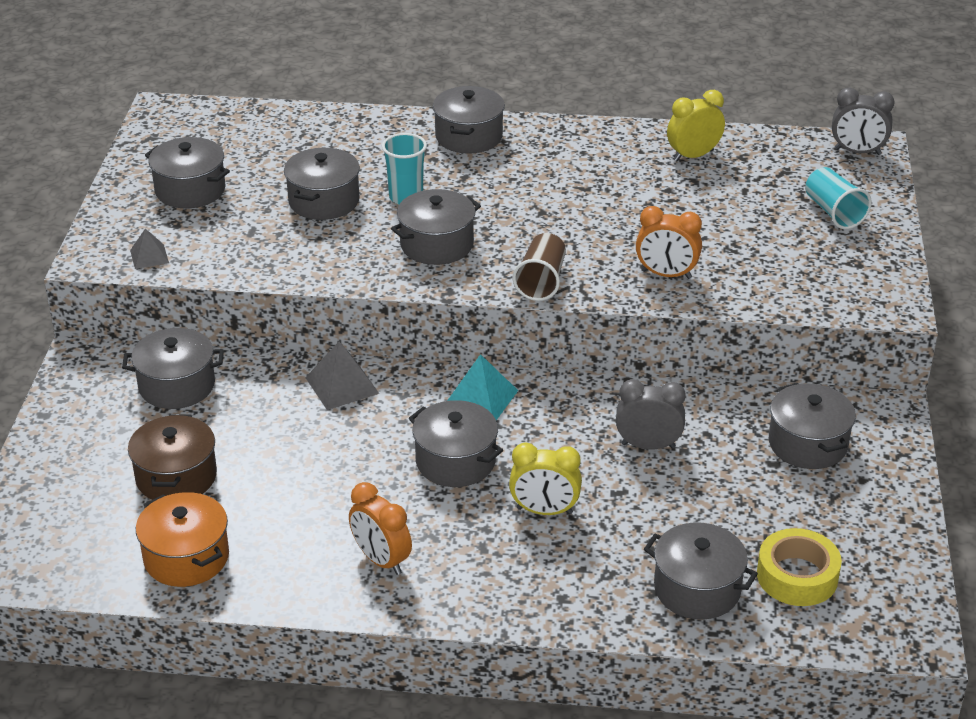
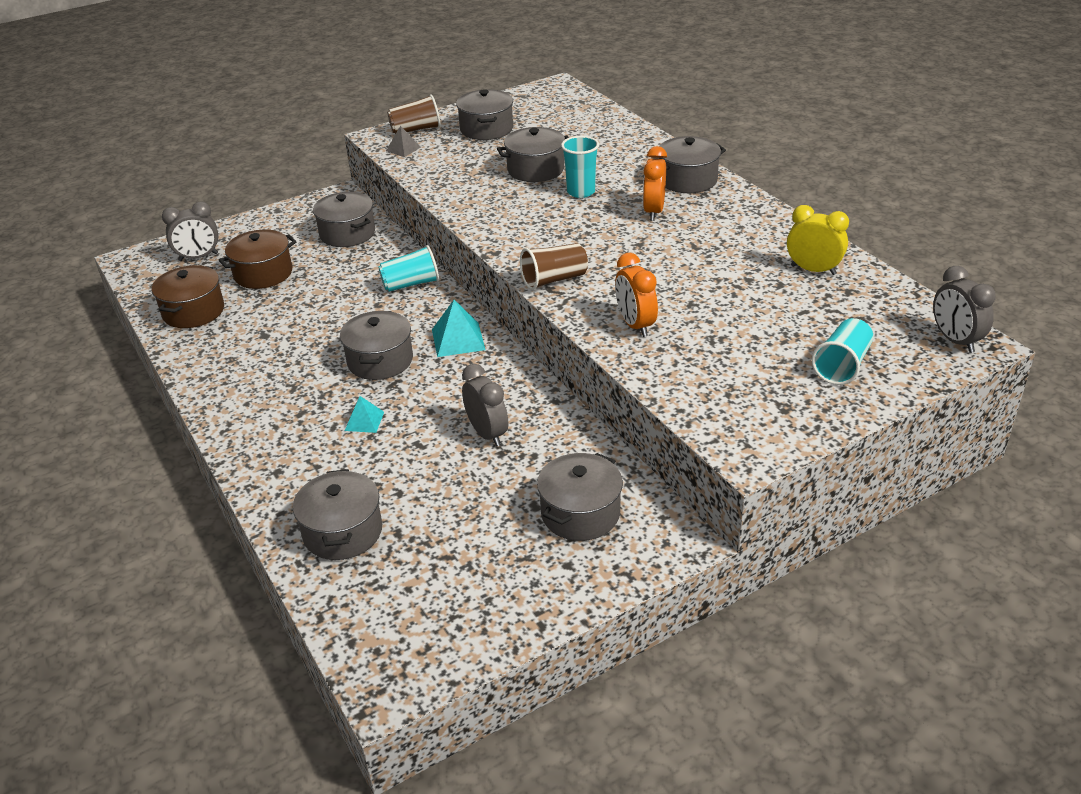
camera: 55 degrees right, 0 degrees up
(65, 513) = (198, 257): none -> grey clock
(117, 231) = (416, 130): none -> brown cup
(186, 557) = (193, 311): orange pot -> brown pot
(342, 385) = (411, 284): grey pyramid -> turquoise cup
(381, 560) = (251, 379): orange clock -> orange clock (653, 211)
(436, 244) = (542, 225): grey pot -> none
(544, 511) = (364, 421): yellow clock -> turquoise pyramid
(797, 576) = (405, 580): yellow tape -> none

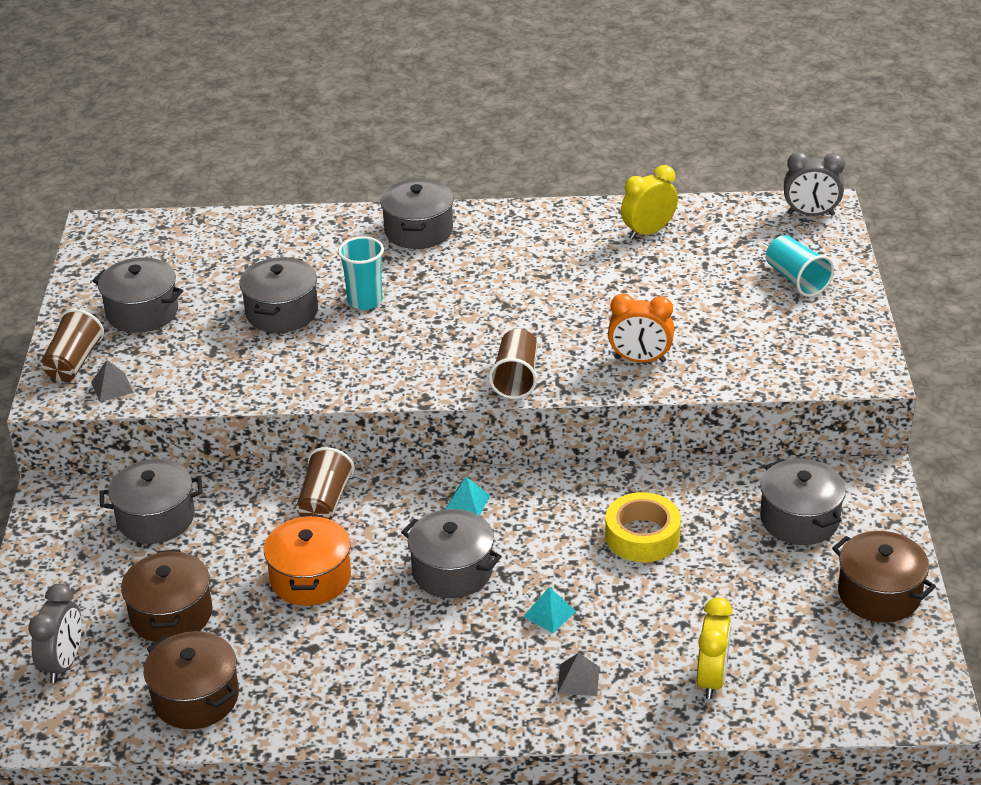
camera: 60 degrees left, 0 degrees up
(300, 461) = (578, 680): none -> grey pyramid
(331, 308) = (310, 578): none -> orange pot
(343, 532) = (712, 679): grey pot -> yellow clock
(411, 284) = (325, 502): turquoise cup -> brown cup
(458, 339) = (467, 503): turquoise pyramid -> turquoise pyramid, size x0.62
(487, 434) = (642, 536): grey clock -> yellow tape
(518, 599) = (879, 594): none -> brown pot
(653, 211) = (455, 273): orange clock -> none

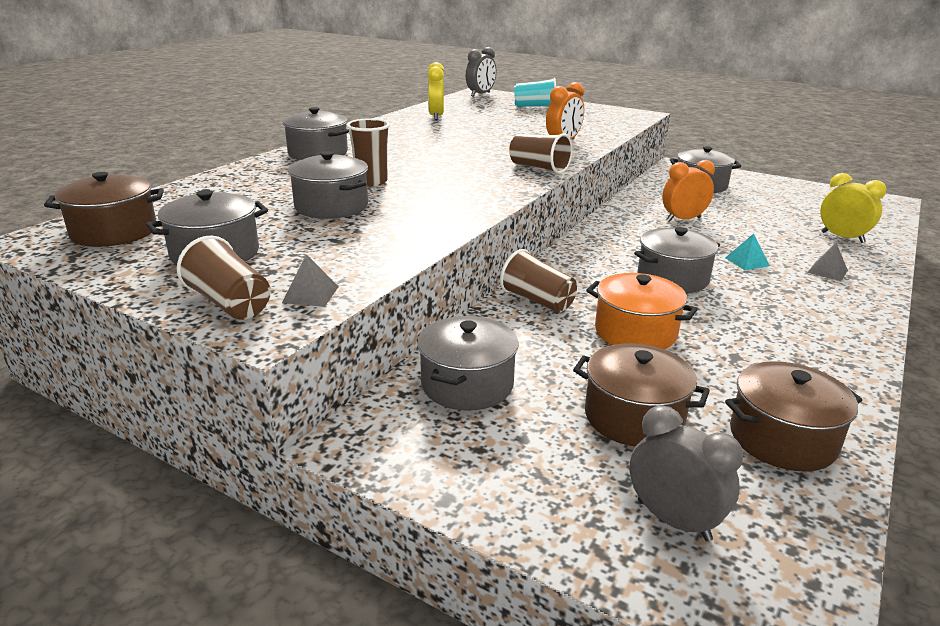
camera: 60 degrees left, 10 degrees down
(365, 301) = (371, 182): turquoise cup -> brown cup
(467, 503) = (596, 254): turquoise pyramid -> none
(642, 536) = (683, 219): yellow tape -> orange clock
(879, 594) = (781, 187): brown pot -> brown pot (114, 232)

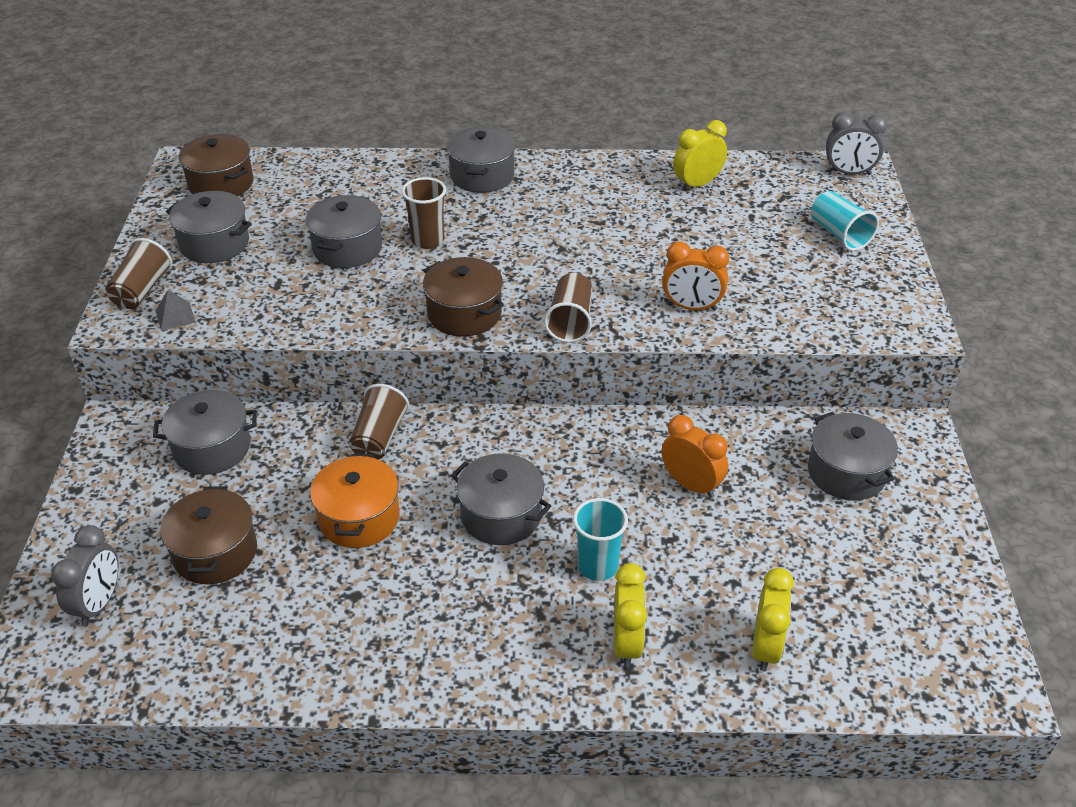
camera: 60 degrees right, 15 degrees up
(747, 262) = (597, 566): turquoise pyramid -> turquoise cup
(782, 438) = (229, 648): brown pot -> brown pot (464, 314)
(827, 271) = (627, 643): grey pyramid -> yellow clock

